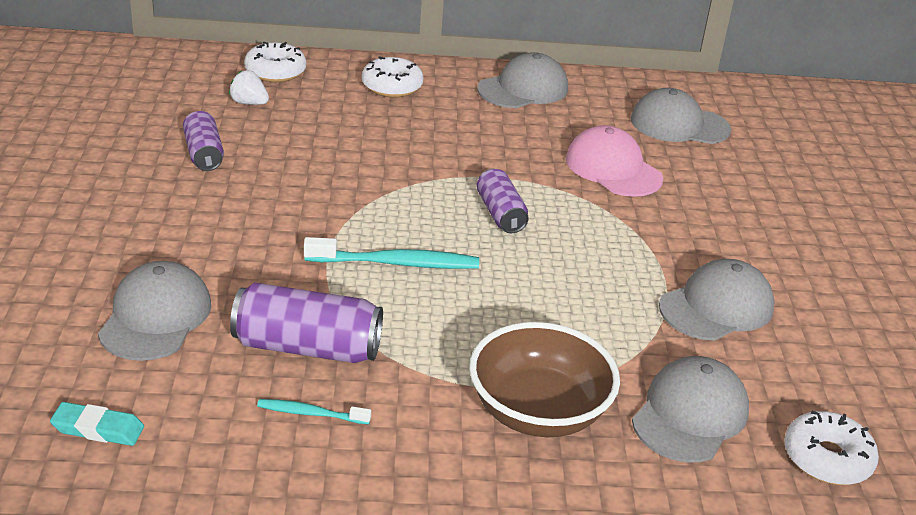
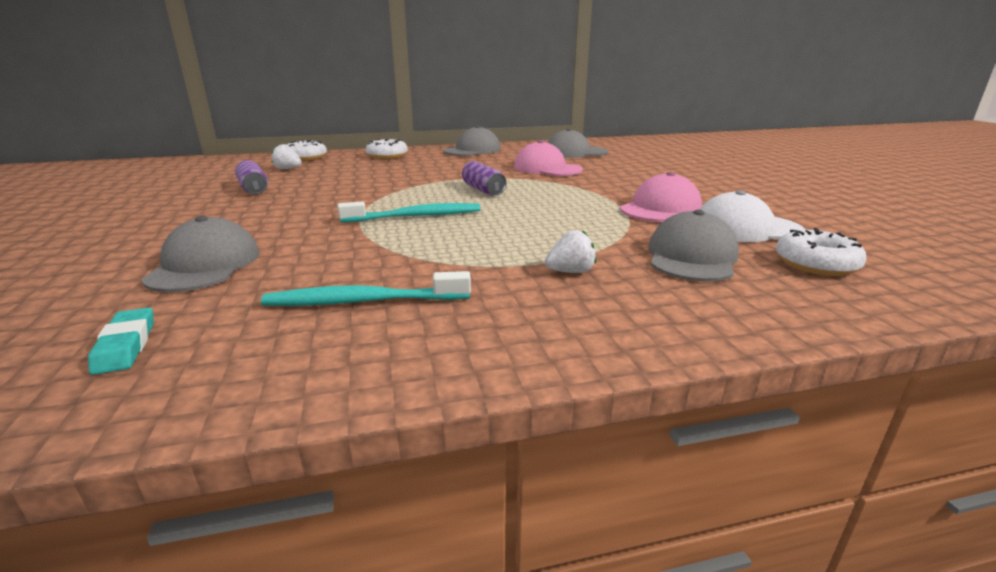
camera: 10 degrees left, 10 degrees down
(98, 429) = (125, 345): turquoise eraser -> turquoise eraser turned 75 degrees clockwise
(307, 347) = (351, 264): purple can -> none
(311, 413) = (363, 301): turquoise toothbrush -> turquoise toothbrush, size x1.80
(538, 411) = (570, 272): brown bowl -> white strawberry
(716, 307) = (660, 208): grey cap -> pink cap
(798, 374) = (746, 228): none -> white cap

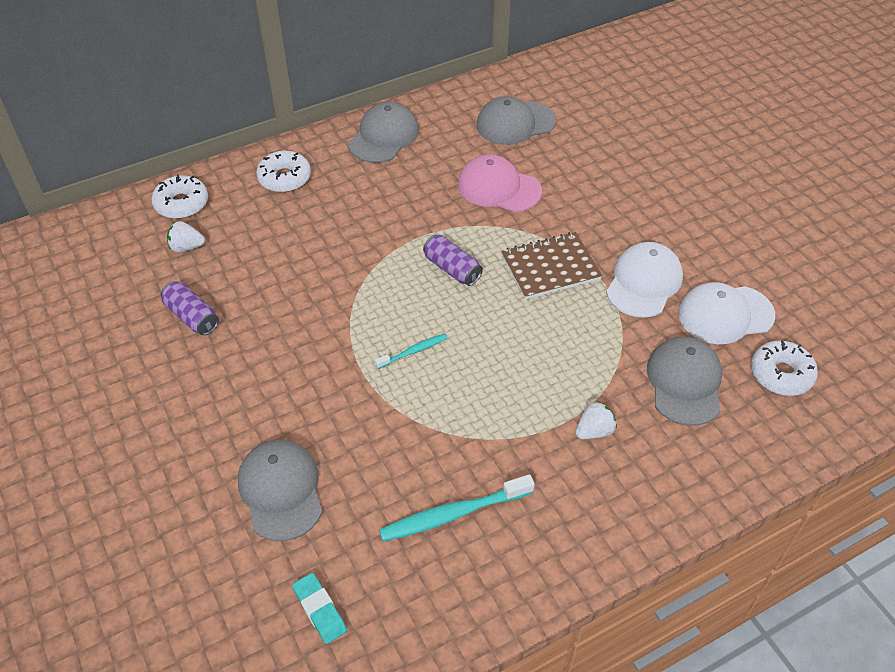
camera: 15 degrees left, 25 degrees up
(415, 216) = (413, 351): turquoise toothbrush -> turquoise toothbrush, size x0.56
(572, 196) = (550, 268): none -> brown notebook
(660, 208) = (644, 282): pink cap -> white cap

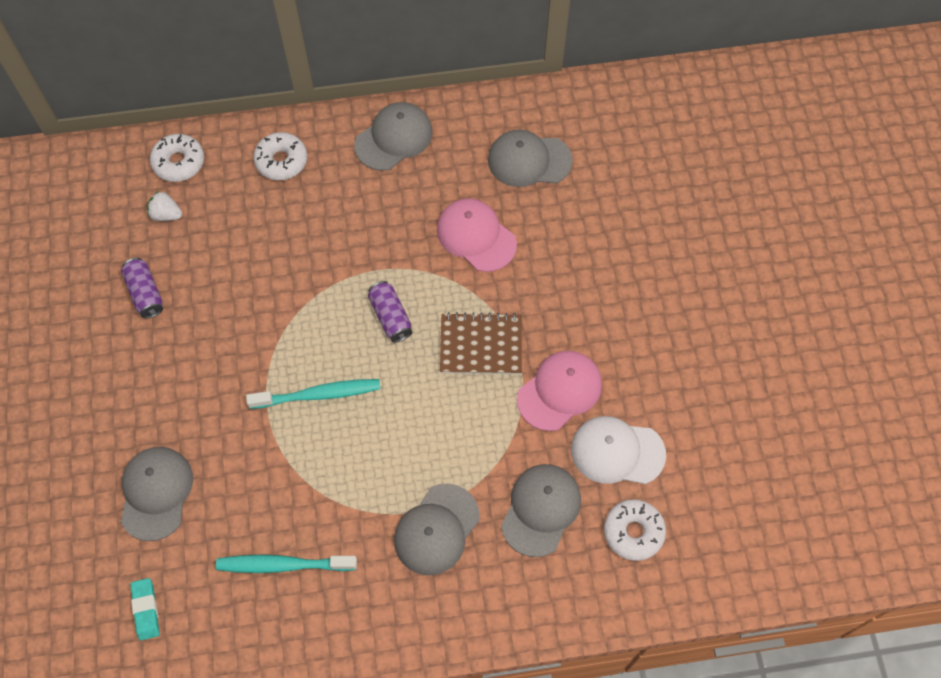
camera: 20 degrees right, 15 degrees up
(413, 351) = (318, 394): turquoise toothbrush -> turquoise toothbrush, size x1.80
(594, 431) = (436, 529): white strawberry -> grey cap
(644, 282) = (559, 391): white cap -> pink cap

